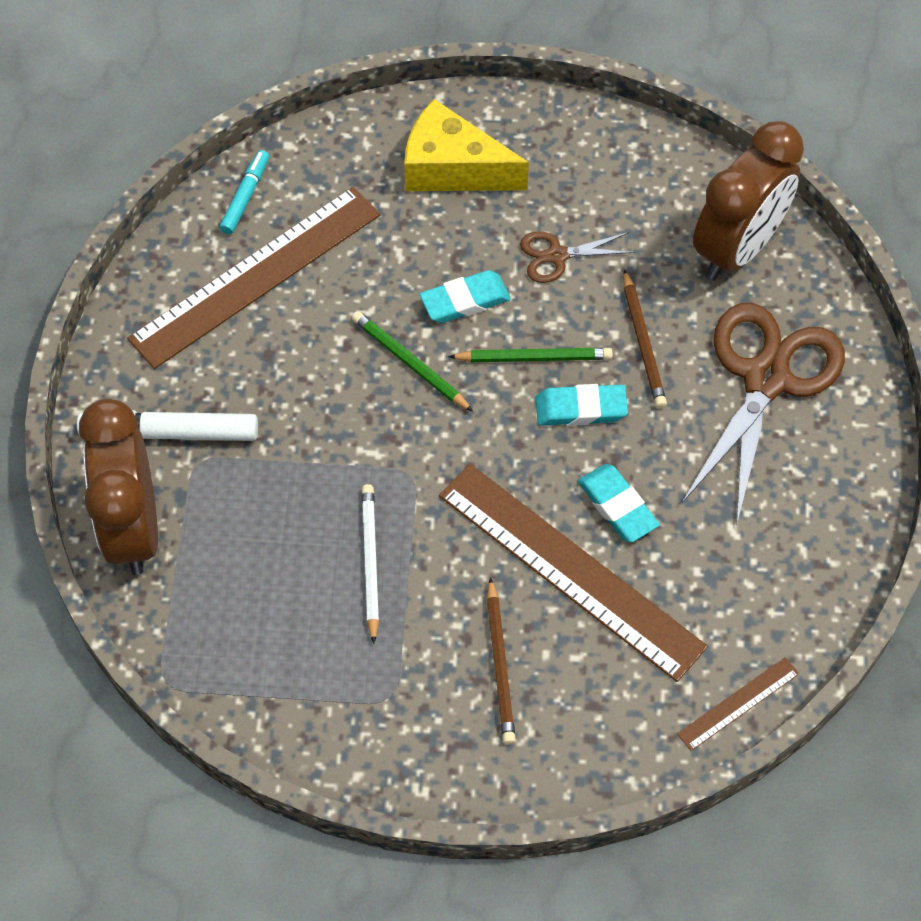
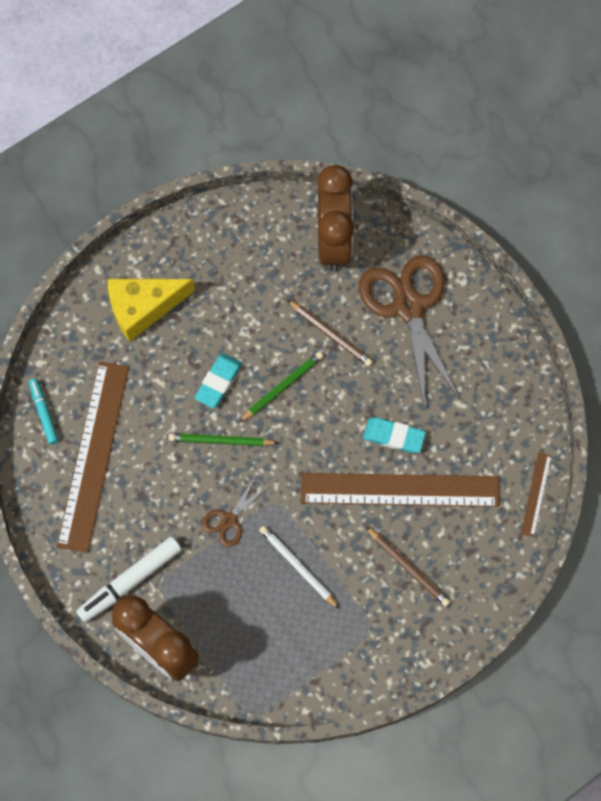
camera: 40 degrees left, 10 degrees up
(557, 256) = (244, 318): brown scissors -> brown scissors (229, 520)
(581, 409) = (330, 397): turquoise eraser -> none

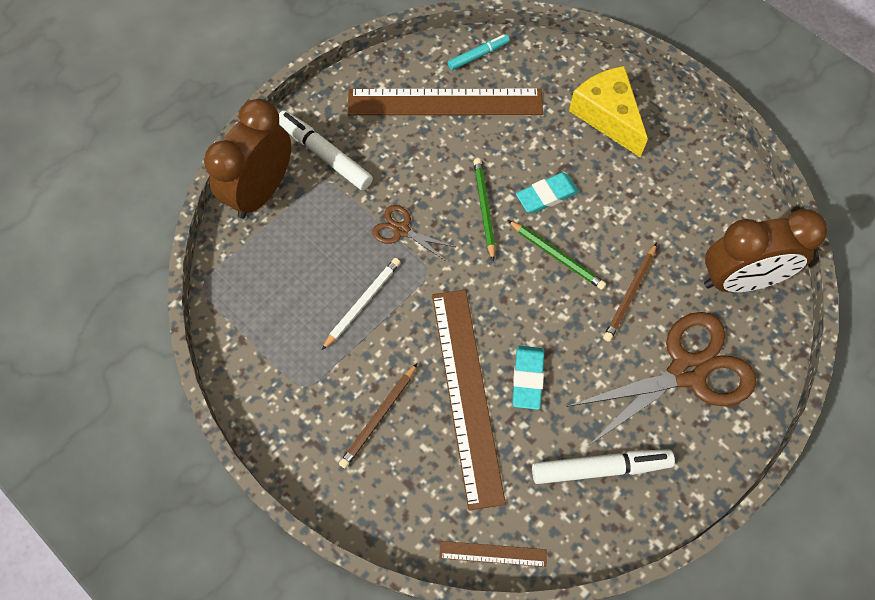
camera: 80 degrees right, 5 degrees down
(218, 382) = (547, 195): turquoise eraser -> turquoise eraser turned 45 degrees counterclockwise
(479, 395) = (600, 468): none -> white marker

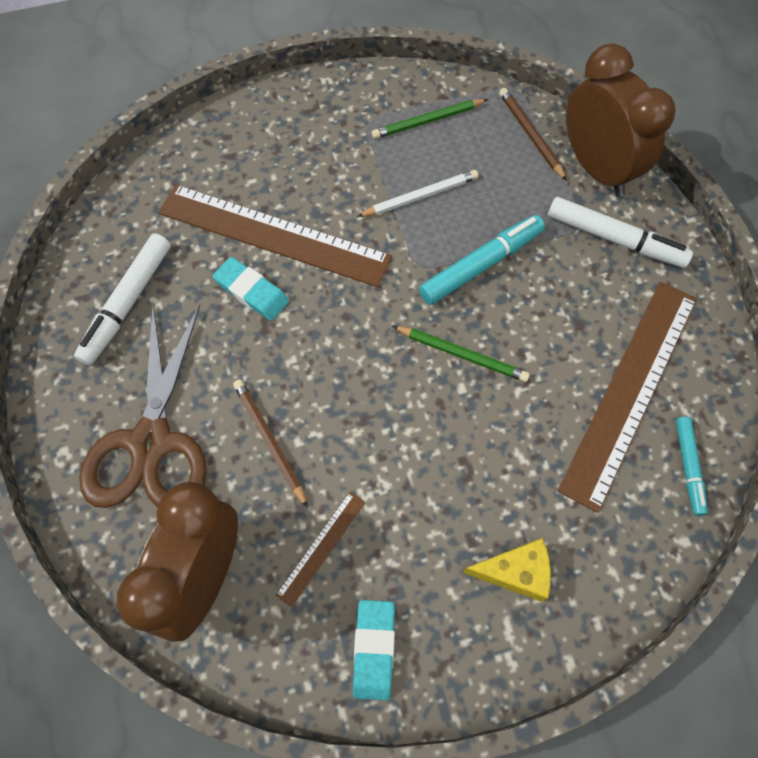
camera: 120 degrees right, 0 degrees up
(325, 155) = (614, 239): white marker -> white marker turned 45 degrees clockwise
(362, 303) = (420, 196): white pencil -> white pencil turned 90 degrees counterclockwise
(379, 417) = (302, 161): brown pencil -> brown pencil (530, 135)
(401, 230) = (481, 265): brown scissors -> turquoise marker
(493, 553) = (129, 185): brown ruler -> brown ruler (321, 547)
(547, 195) = (441, 428): turquoise eraser -> turquoise eraser (374, 649)
(556, 256) = (361, 394): green pencil -> green pencil (428, 121)
(607, 116) = (515, 572): yellow cheese -> yellow cheese, size x0.64

